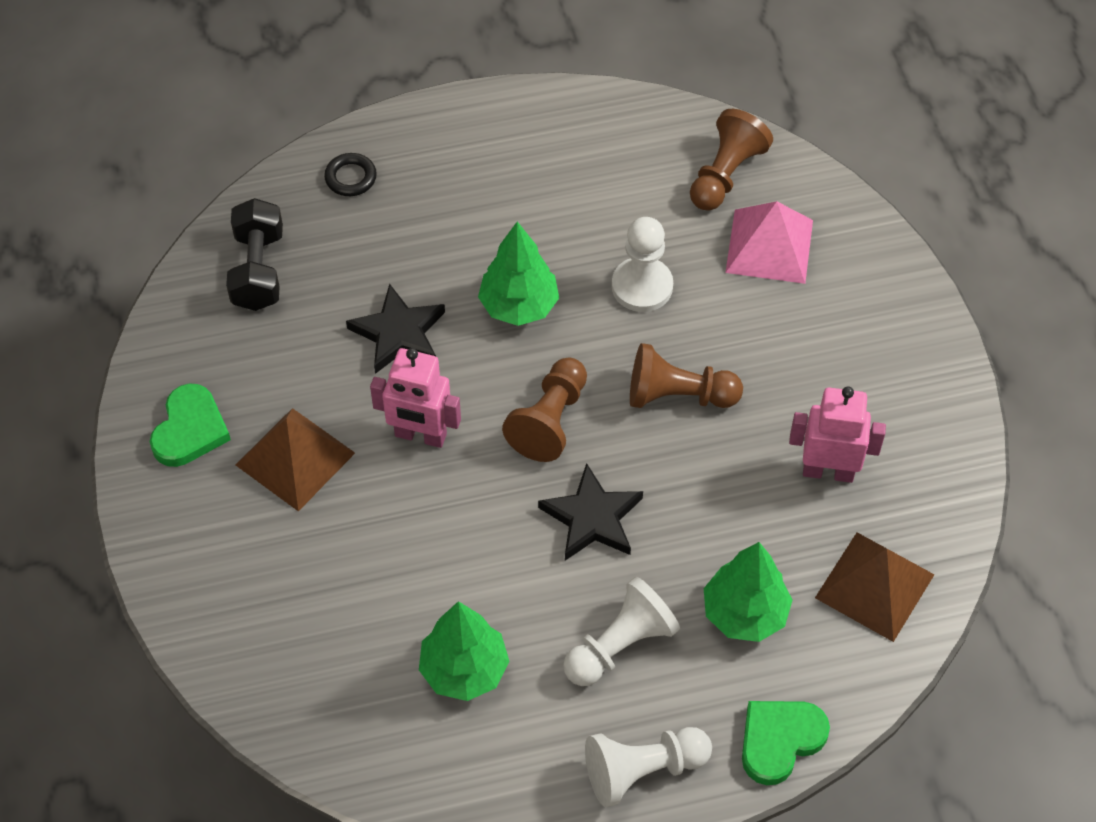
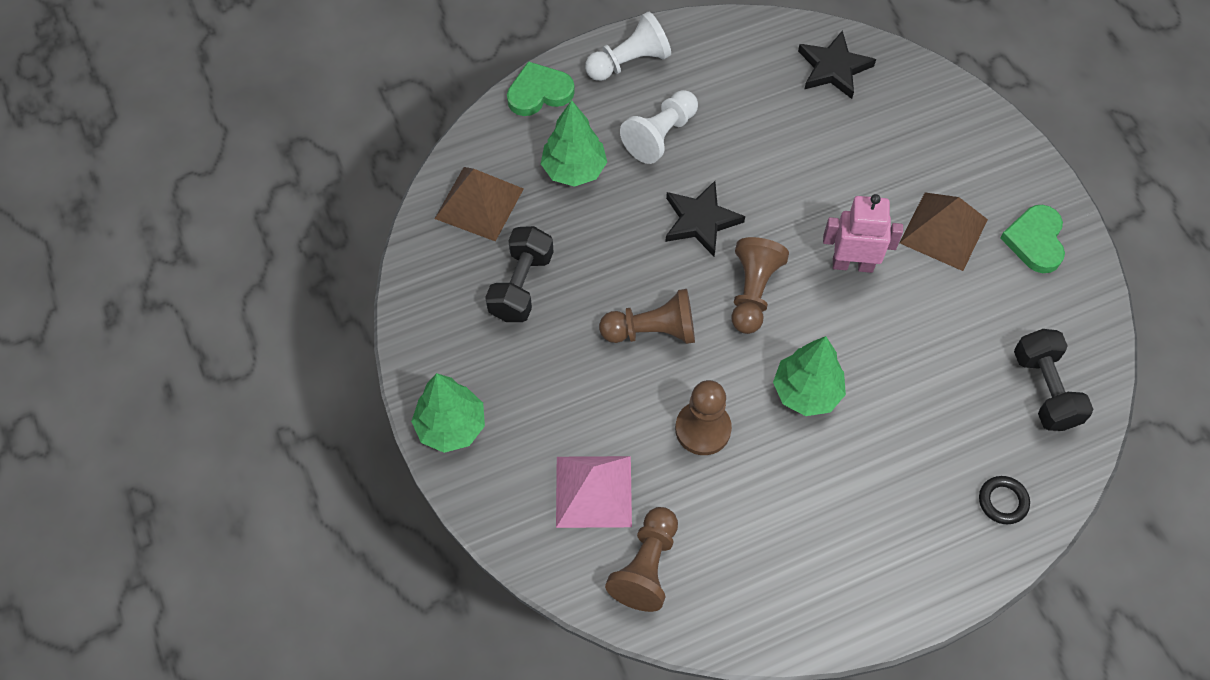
camera: 170 degrees right, 5 degrees up
(399, 333) = (901, 349): black star -> black star (833, 68)
(464, 670) = (766, 104): green tree -> green tree (451, 426)
(642, 286) = (703, 429): white pawn -> brown pawn
(779, 740) = (539, 92): green heart -> green heart turned 150 degrees counterclockwise
(828, 471) = (521, 285): pink robot -> black dumbbell

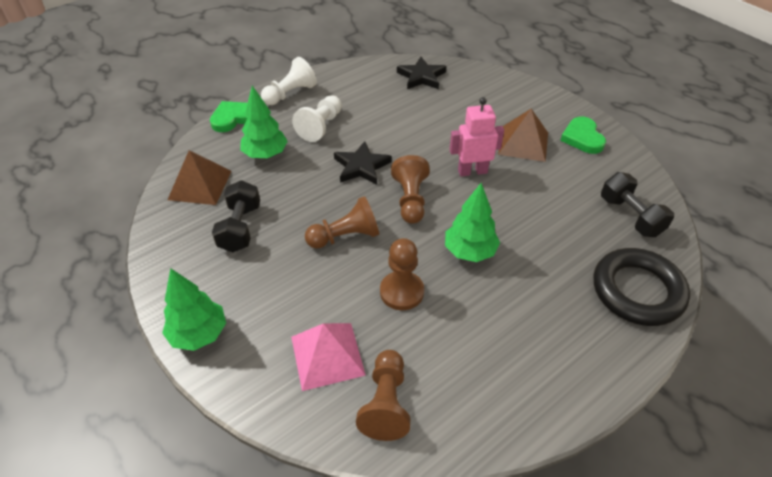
camera: 15 degrees left, 15 degrees down
(1002, 501) = (637, 291): black ring -> black ring, size x2.36

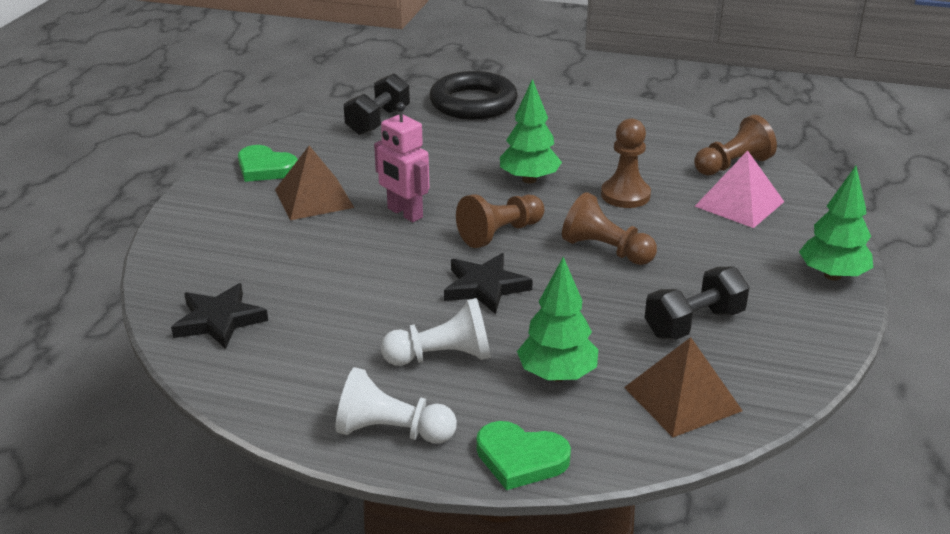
camera: 125 degrees left, 15 degrees down
(582, 138) = (265, 168): green heart -> green heart turned 75 degrees clockwise

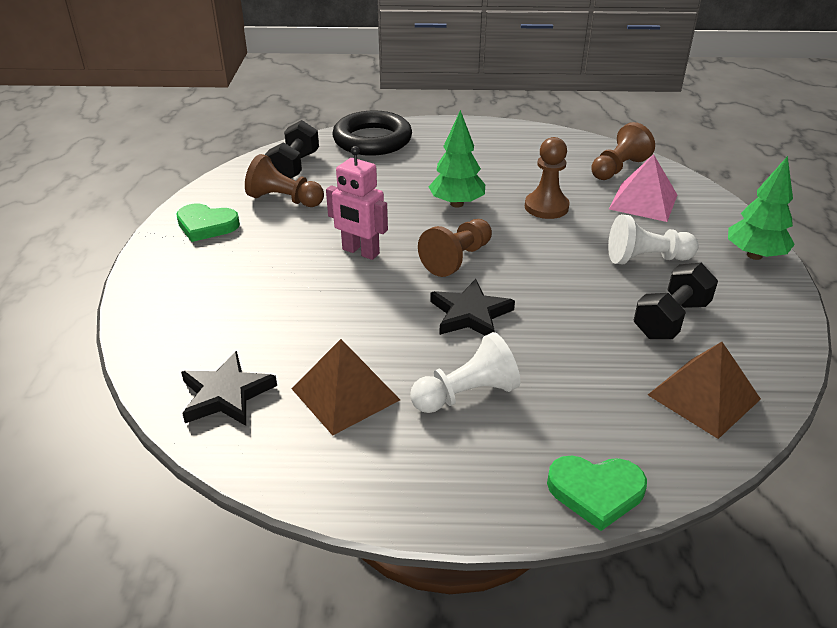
camera: 15 degrees left, 5 degrees up
(314, 198) = (267, 249): brown pyramid -> brown pyramid (345, 394)
(391, 431) = (457, 487): white pawn -> white pawn (646, 259)
(557, 375) = (581, 393): green tree -> none
(606, 250) = (558, 261): brown pawn -> brown pawn (284, 200)

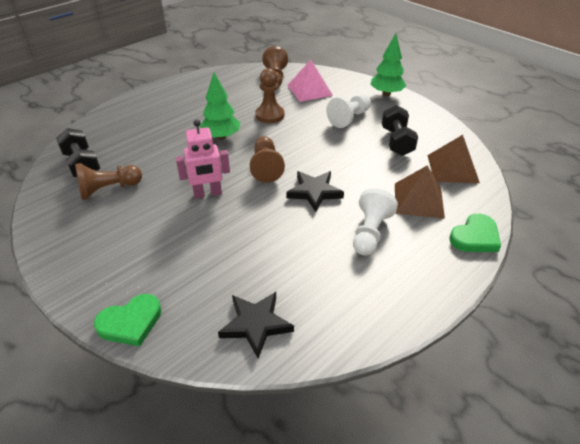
camera: 45 degrees left, 5 degrees up
(206, 225) = (76, 236): green heart -> green heart (130, 322)
(345, 394) = (317, 274): brown pyramid -> brown pyramid (418, 200)
(372, 140) = (112, 123): black ring -> none

